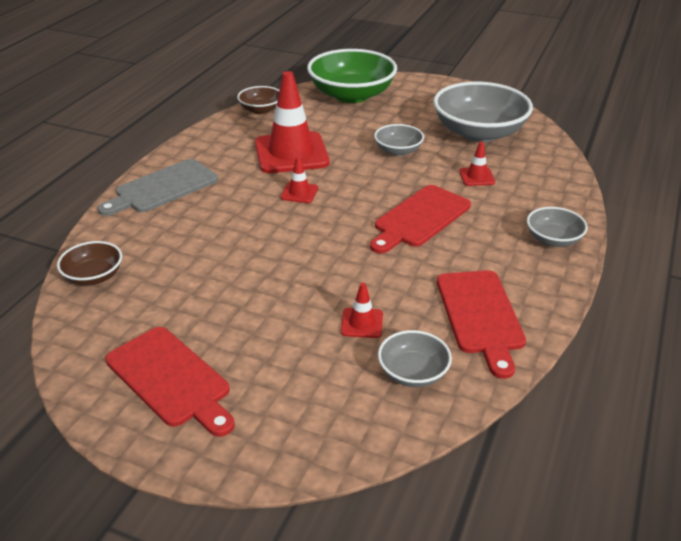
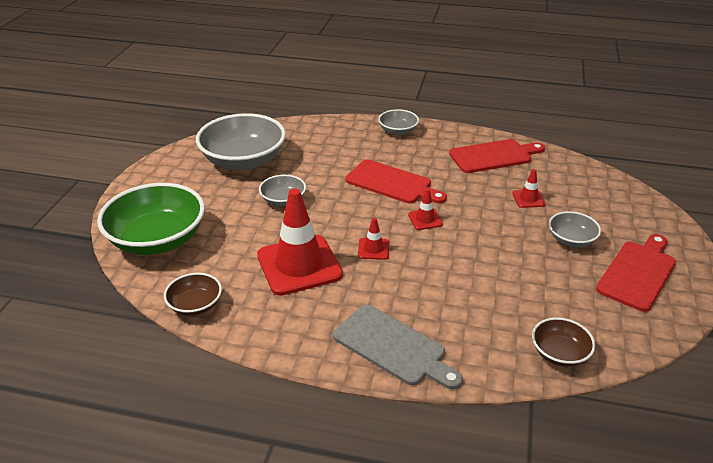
camera: 100 degrees left, 0 degrees up
(413, 373) = (560, 177): grey bowl -> grey bowl (571, 240)
(477, 177) = (321, 160): red traffic cone -> red traffic cone (425, 219)

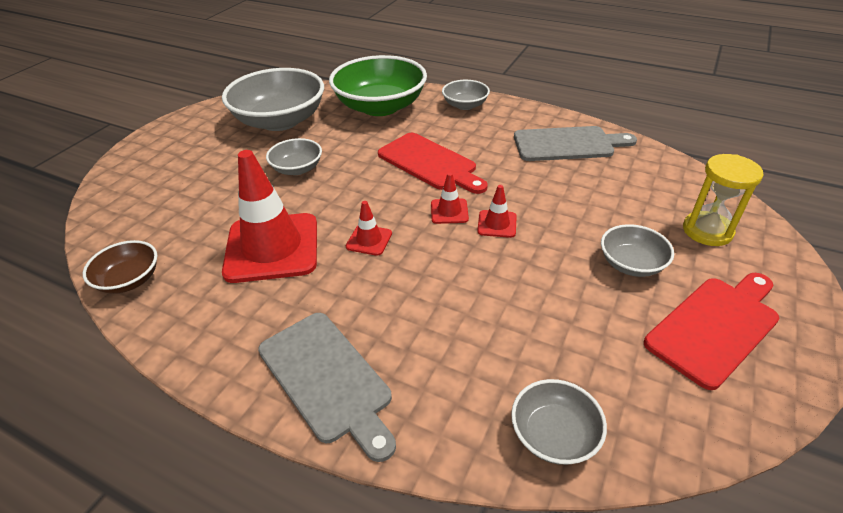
camera: 15 degrees right, 5 degrees up
(157, 240) = (140, 196): green bowl -> green bowl (380, 107)
(494, 156) = (568, 144): red cutting board -> grey cutting board
(528, 199) = (592, 201): red traffic cone -> red traffic cone (497, 224)
(559, 353) = (554, 435): brown bowl -> grey bowl
(615, 210) = (707, 231): none -> yellow hourglass

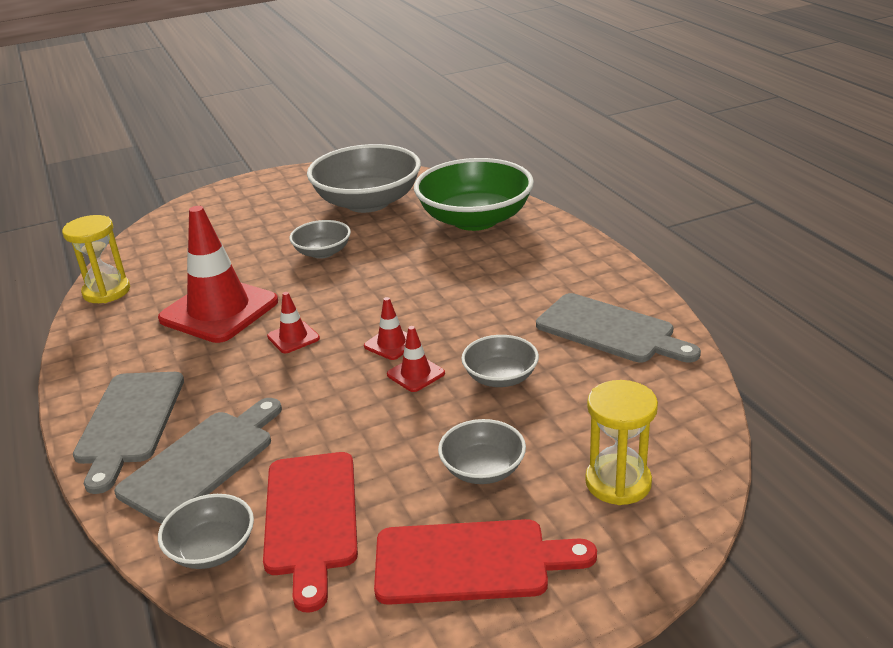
camera: 40 degrees right, 10 degrees down
(129, 280) = (106, 291): brown bowl -> yellow hourglass
(430, 163) = (440, 293): red cutting board -> red cutting board (311, 518)
(440, 372) = (202, 461): none -> grey cutting board
(465, 105) = (563, 247): grey bowl -> grey bowl (500, 377)

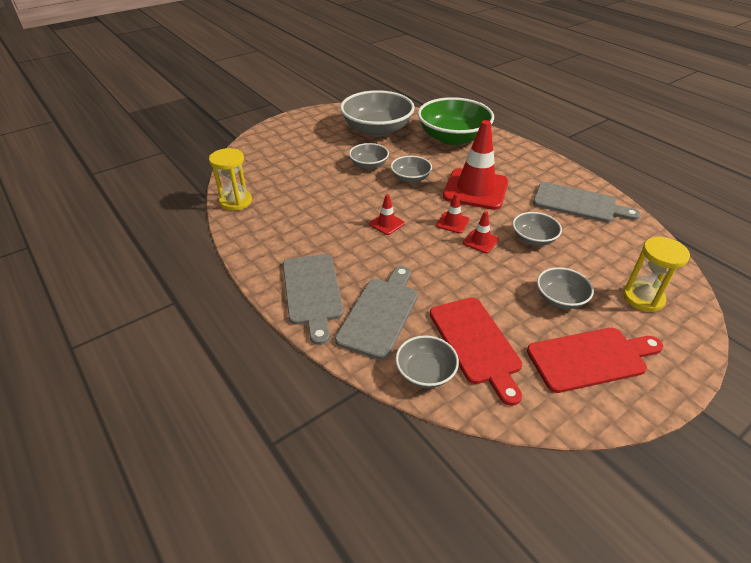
camera: 15 degrees left, 10 degrees up
(219, 310) = (324, 209): red traffic cone -> red traffic cone (475, 189)
(371, 275) = (410, 178): none -> grey bowl

